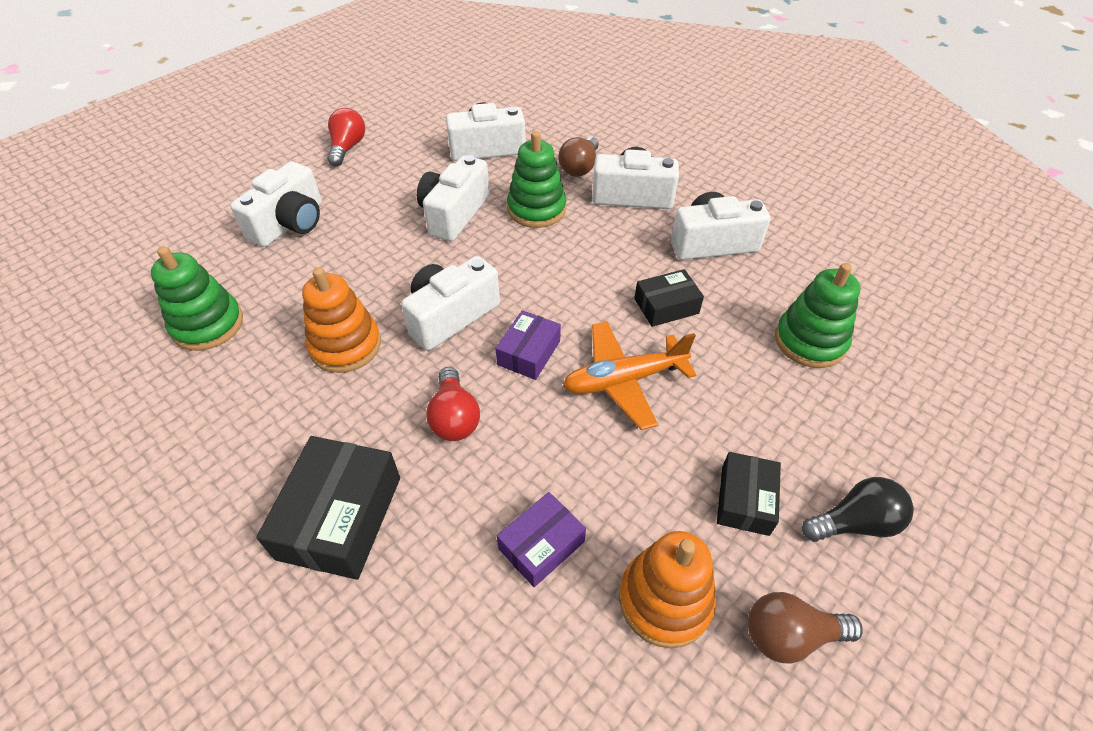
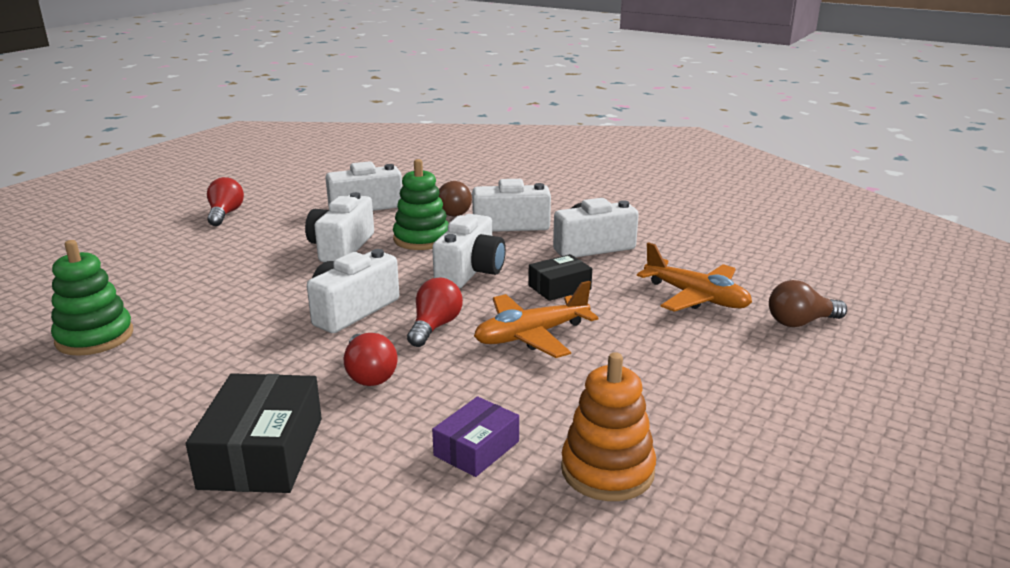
camera: 10 degrees left, 25 degrees down
(290, 223) = (173, 265): white camera -> white camera (470, 271)
(345, 345) = (246, 338): orange stacking toy -> none
(529, 353) = (435, 327): purple box -> red light bulb
(745, 500) = (665, 398): black box -> none
(790, 635) = (732, 479): brown light bulb -> brown light bulb (800, 322)
(810, 341) = (696, 297): green stacking toy -> orange plane
(854, 523) = (769, 402): black light bulb -> none

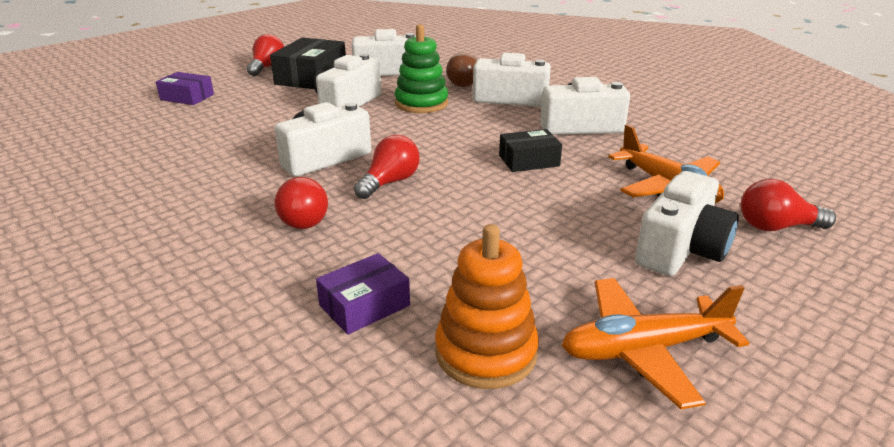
camera: 15 degrees right, 5 degrees up
(95, 337) = (102, 155): green stacking toy -> none
(152, 259) = (187, 97): none -> purple box
(262, 452) = (169, 276): black box -> black box (311, 77)
(470, 271) = (450, 136): white camera -> white camera (681, 249)
(531, 335) = (477, 203): orange plane -> orange plane (643, 350)
(800, 322) = (776, 227): brown light bulb -> red light bulb

